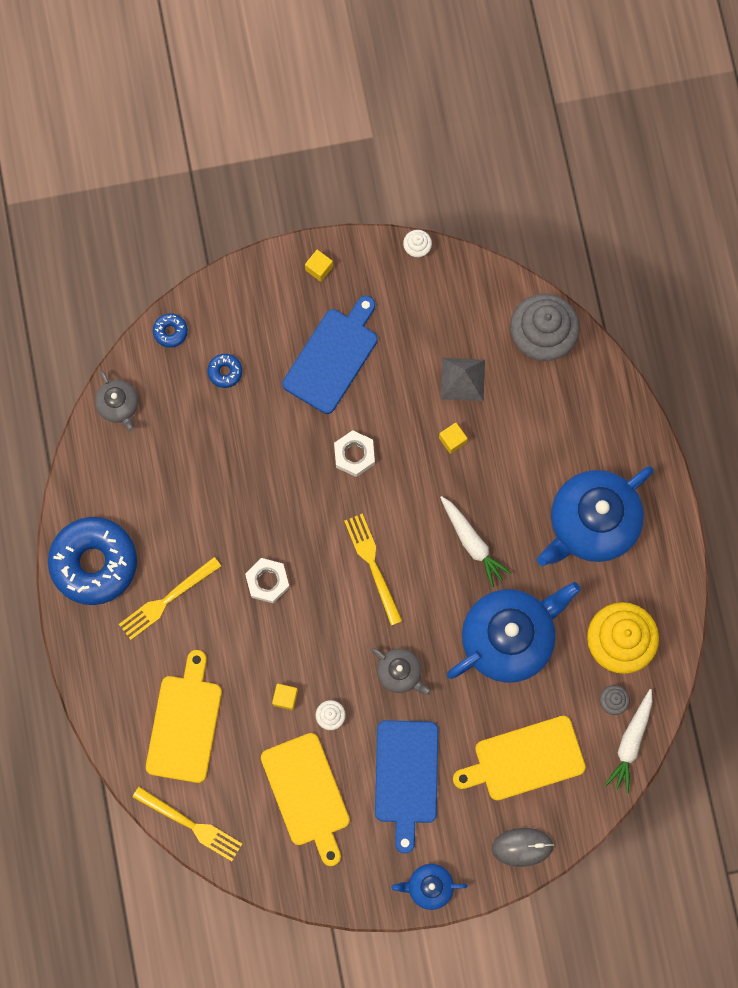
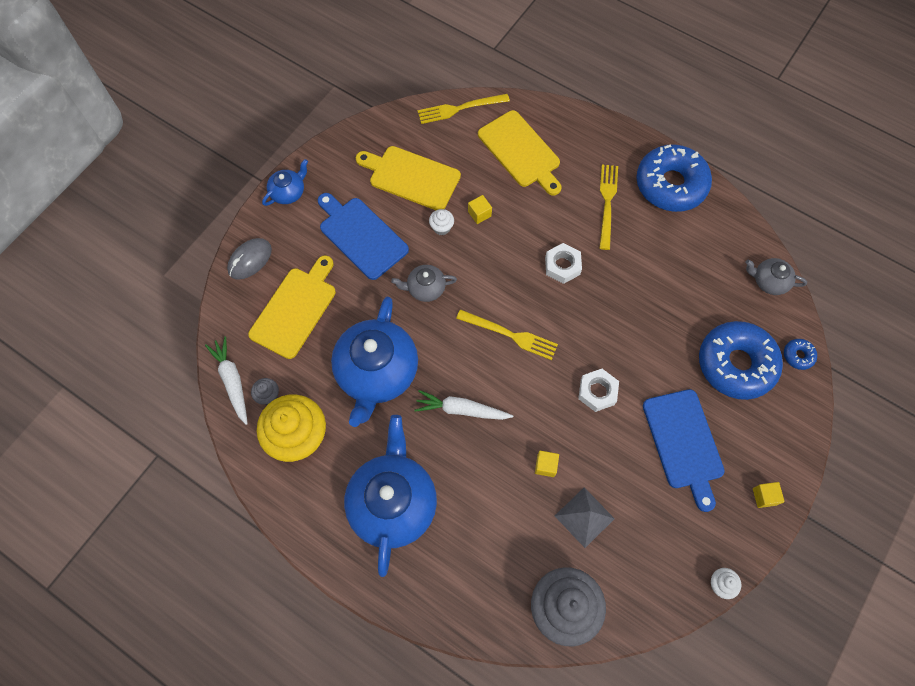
camera: 135 degrees right, 10 degrees down
(225, 372) = (736, 364): blue donut -> blue donut, size x2.48

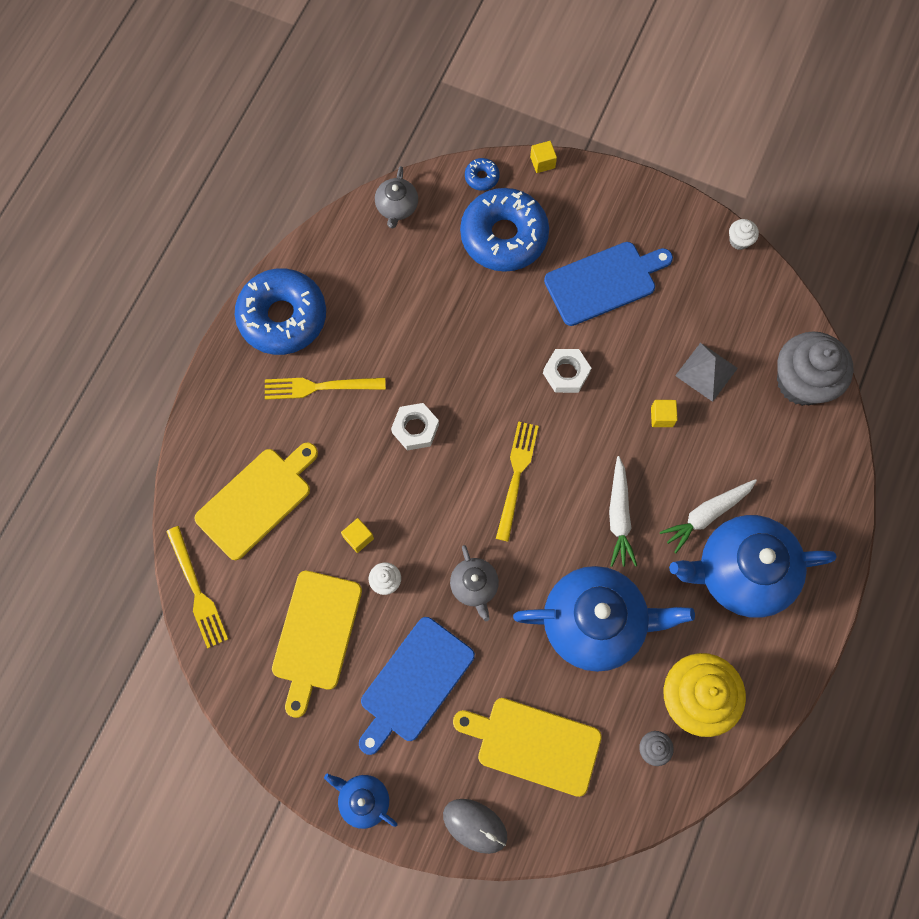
camera: 100 degrees left, 5 degrees up
(232, 381) = (645, 800): white carrot -> white carrot (707, 514)
(764, 496) = (642, 205): yellow cube -> yellow cube (542, 162)

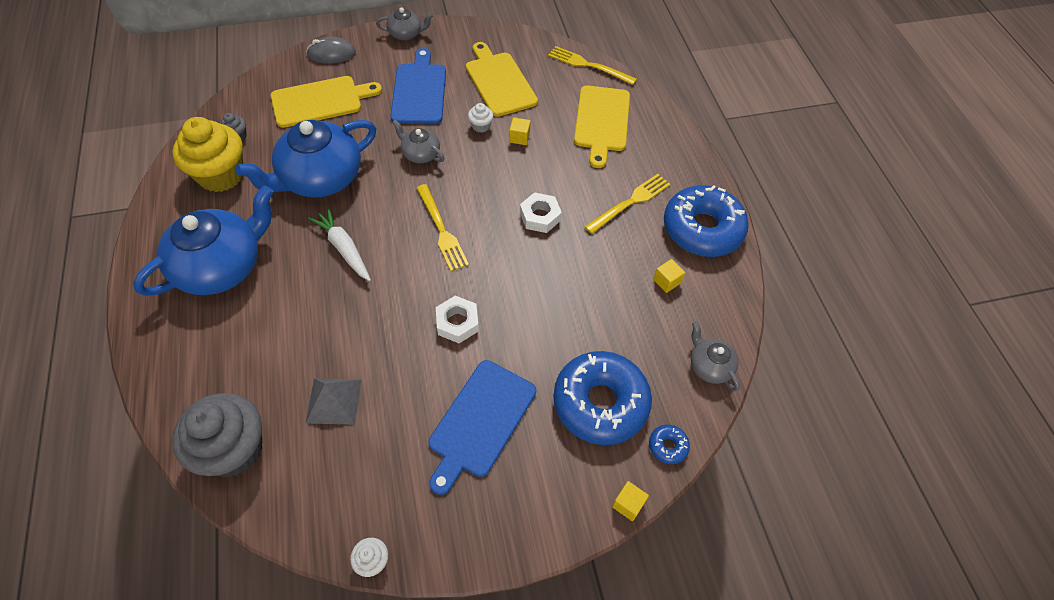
camera: 140 degrees right, 15 degrees down
(363, 800) = (406, 34): blue teapot -> grey teapot
(662, 417) = (352, 338): yellow cube -> yellow cube (666, 281)
(707, 514) = (271, 289): white carrot -> none

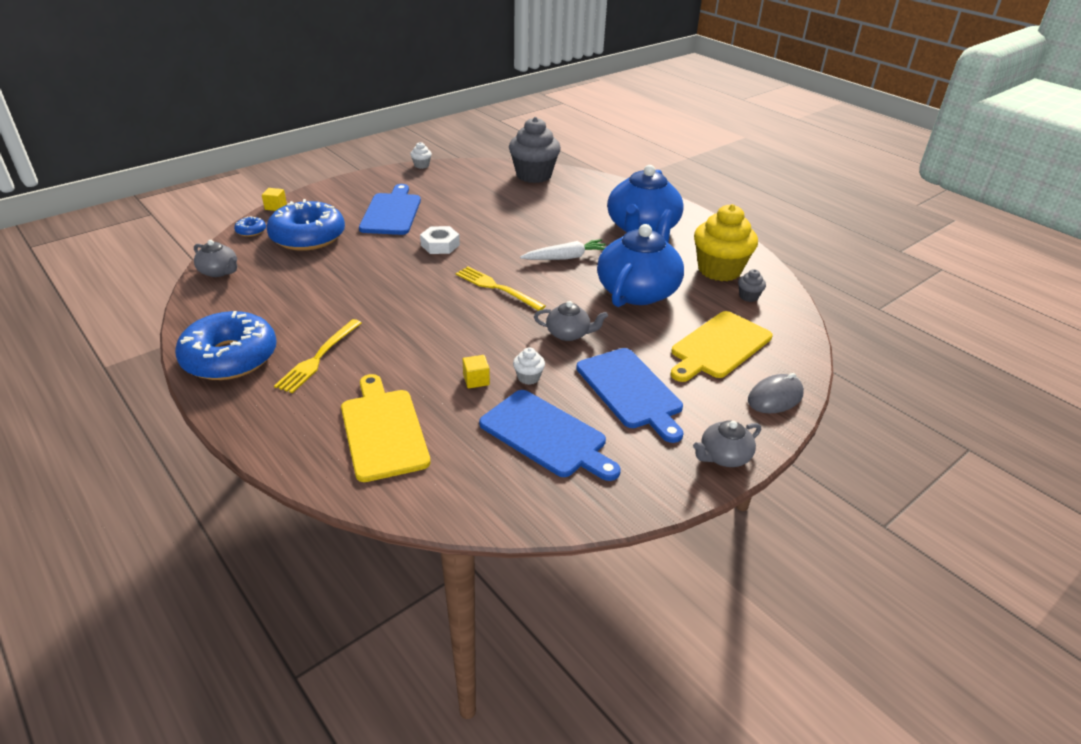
camera: 155 degrees right, 20 degrees down
(334, 401) = (495, 199): grey pyramid -> none
(344, 249) = (565, 257): white carrot -> white carrot turned 45 degrees counterclockwise
(499, 82) = (547, 435): yellow cutting board -> blue cutting board
(540, 216) = (411, 320): white nut -> none
(588, 65) = (436, 506): yellow fork -> none
(666, 281) = (265, 309): yellow cube -> none

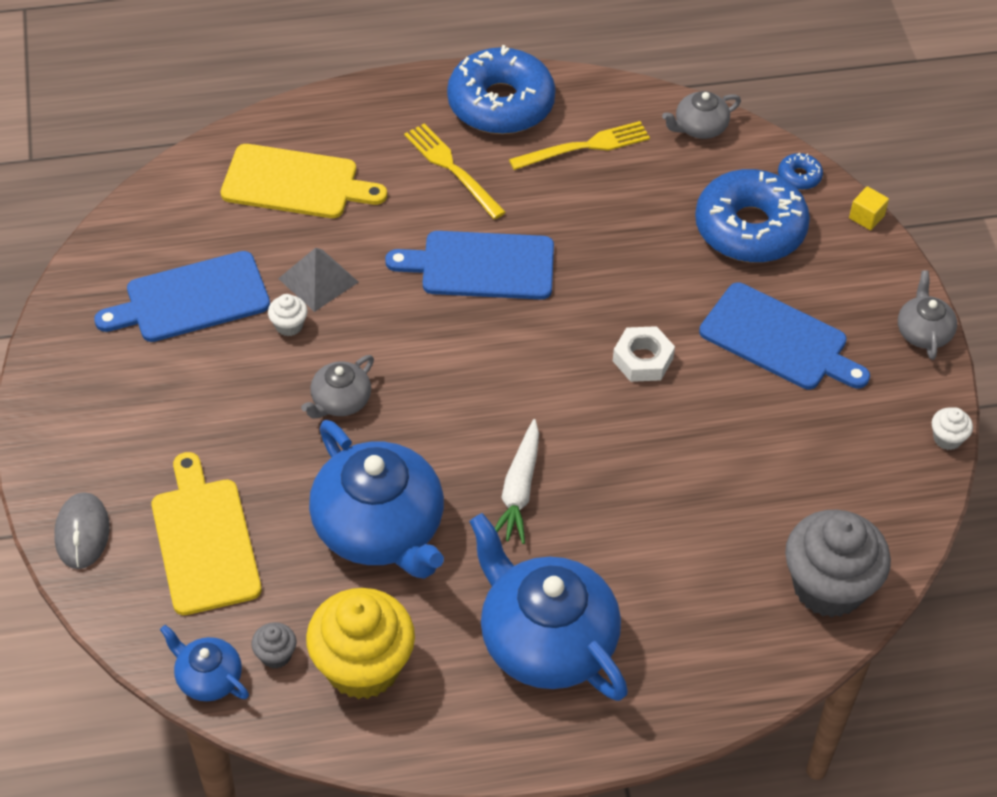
camera: 120 degrees right, 15 degrees up
(476, 380) = (318, 280): yellow cube -> grey pyramid
(497, 288) = (490, 375): yellow fork -> yellow fork (584, 147)
(631, 391) = (198, 404): blue cutting board -> blue cutting board (481, 266)
(724, 456) = (48, 424): grey teapot -> grey teapot (923, 332)
(789, 312) = (208, 678): none -> blue teapot

